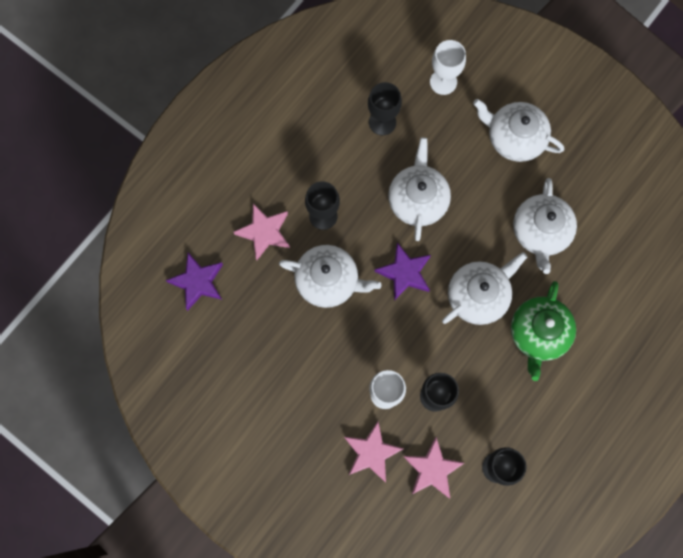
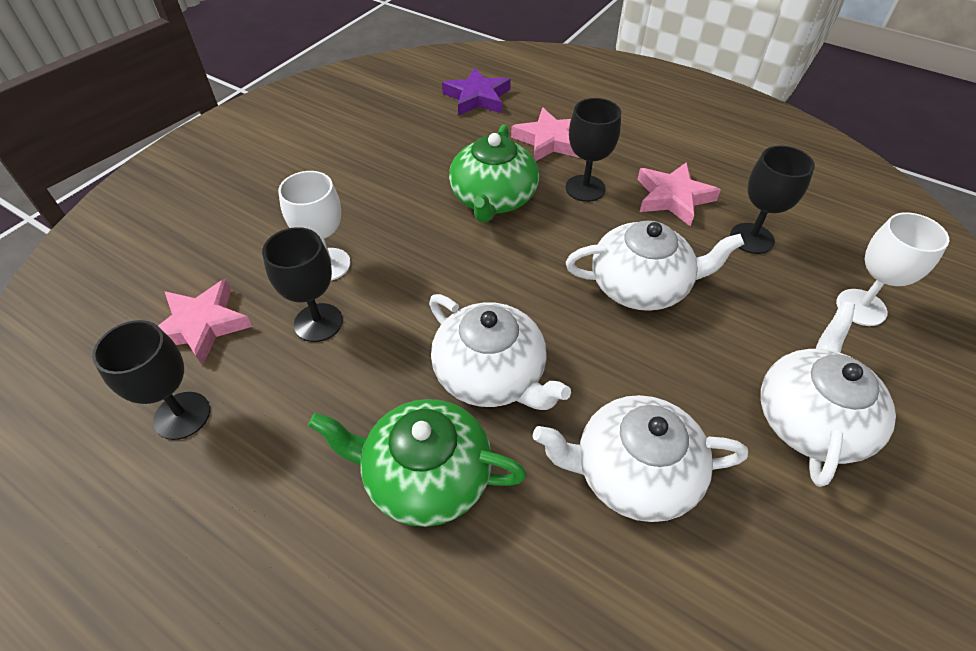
camera: 85 degrees right, 25 degrees down
(328, 280) = (493, 198): white teapot -> green teapot
(371, 453) = (243, 255): pink star -> pink star (673, 198)
(404, 273) = (516, 276): purple star -> none

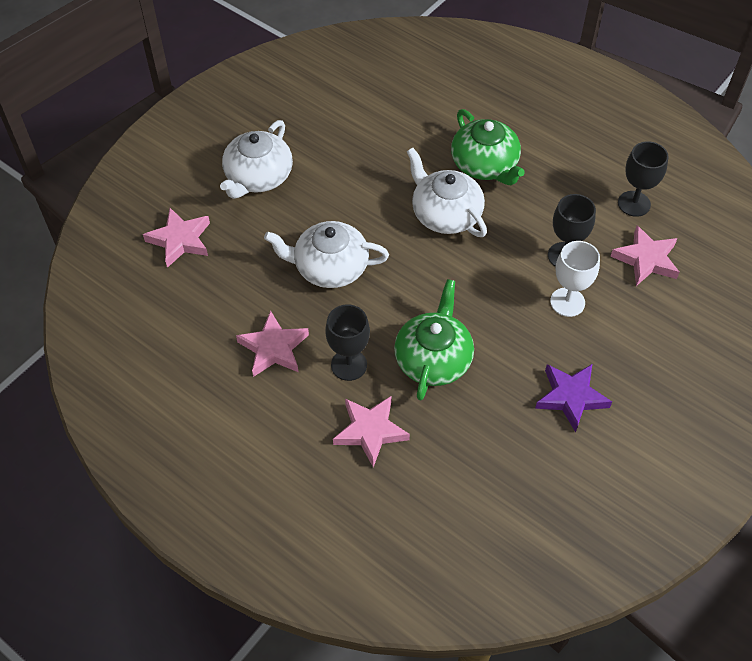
camera: 175 degrees left, 5 degrees up
(425, 476) = (485, 165): green teapot -> green teapot turned 45 degrees clockwise
(477, 97) = (441, 511): purple star -> purple star (571, 397)
(633, 472) = (370, 159): white teapot -> none
(751, 238) = (227, 302): black goblet -> none
(861, 307) = (180, 240): white goblet -> pink star

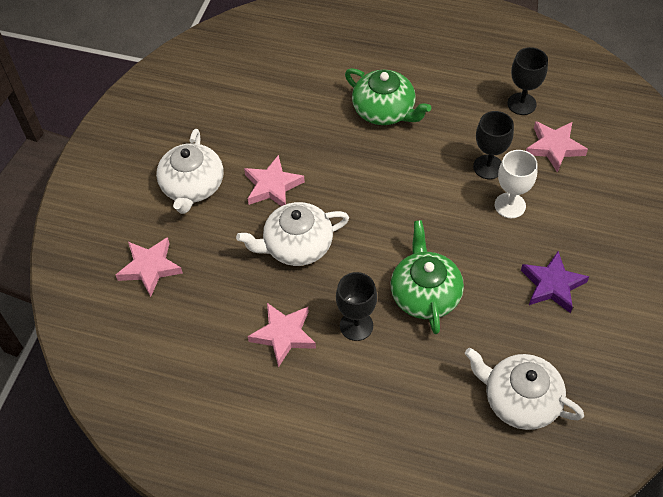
camera: 20 degrees left, 0 degrees up
(370, 431) = (403, 377): pink star -> pink star (272, 186)
(445, 214) = (372, 164): white teapot -> white teapot (520, 400)

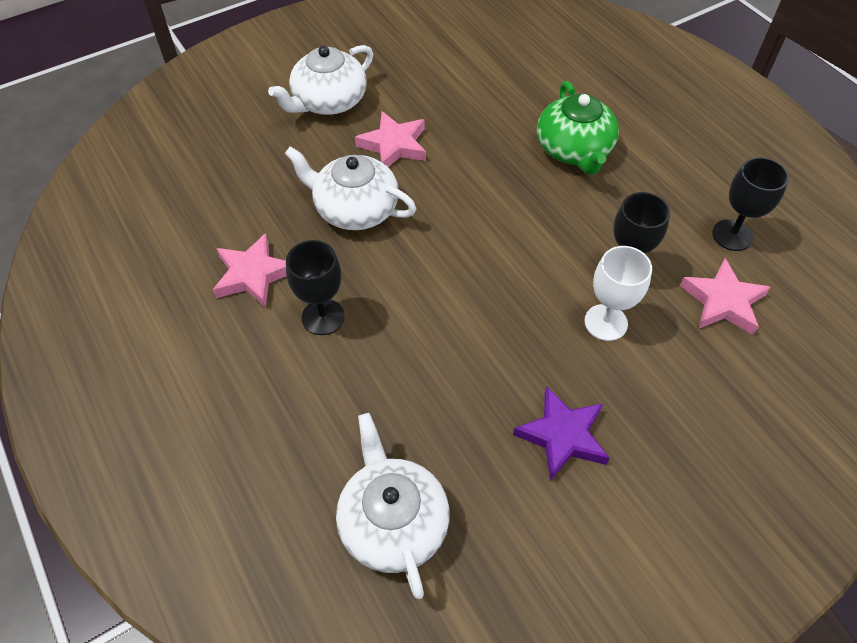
camera: 40 degrees right, 0 degrees up
(150, 268) = (219, 140): pink star -> none
(425, 294) = (419, 339): green teapot -> none

